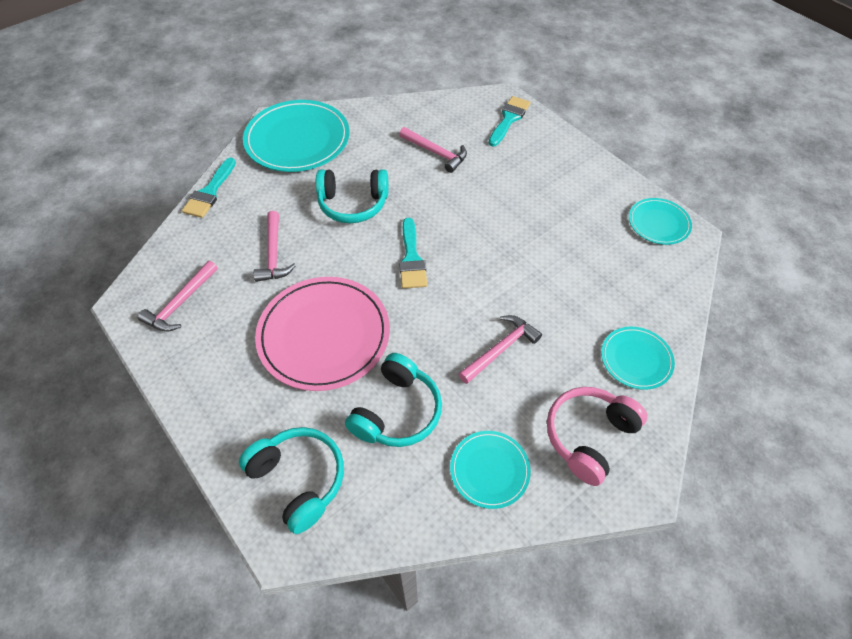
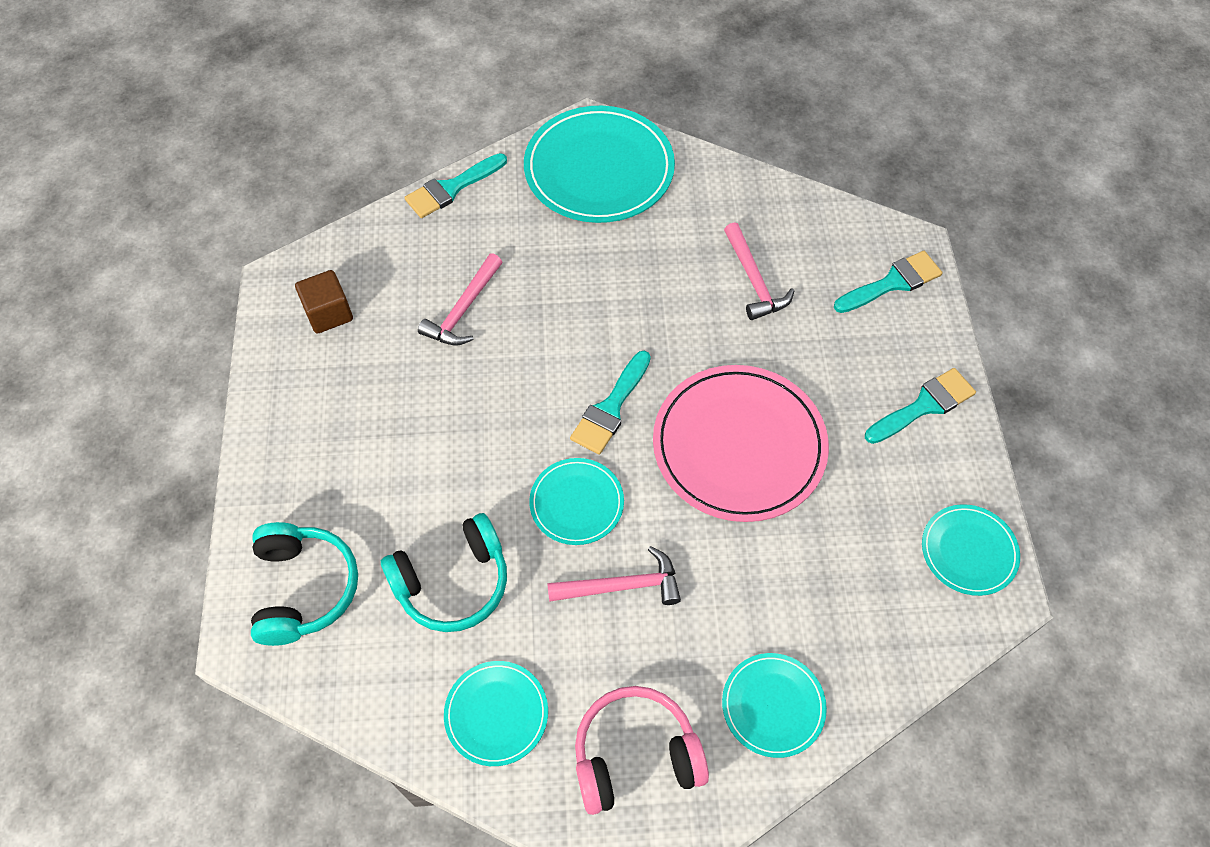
camera: 35 degrees right, 5 degrees up
(180, 303) = (329, 313): pink hammer -> brown cube
(324, 335) = (444, 443): pink plate -> pink plate (739, 445)
(353, 204) = (598, 295): turquoise headphones -> none
(435, 320) = (576, 503): none -> turquoise plate
(576, 167) = (924, 405): none -> turquoise brush

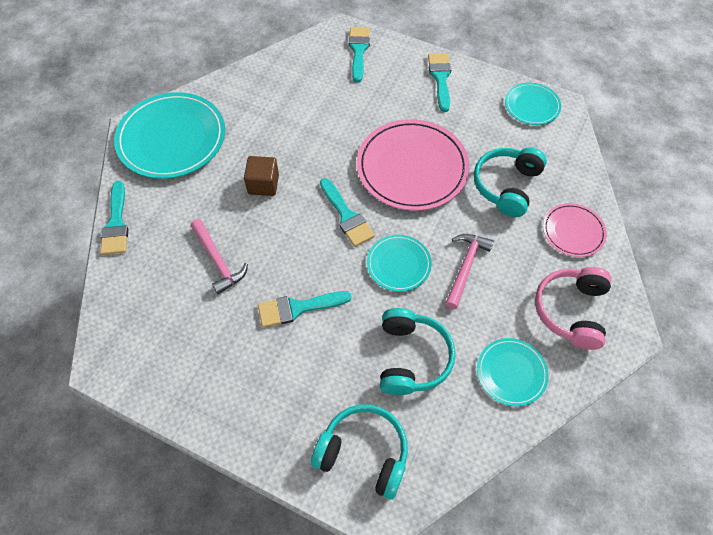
camera: 60 degrees left, 0 degrees up
(329, 313) = (157, 344): brown cube -> brown cube (263, 184)
(449, 423) = (297, 308): none -> turquoise brush
(753, 280) = (311, 106): pink hammer -> none
(773, 705) = (573, 231): turquoise plate -> pink plate
(792, 580) = (506, 186): none -> turquoise headphones

